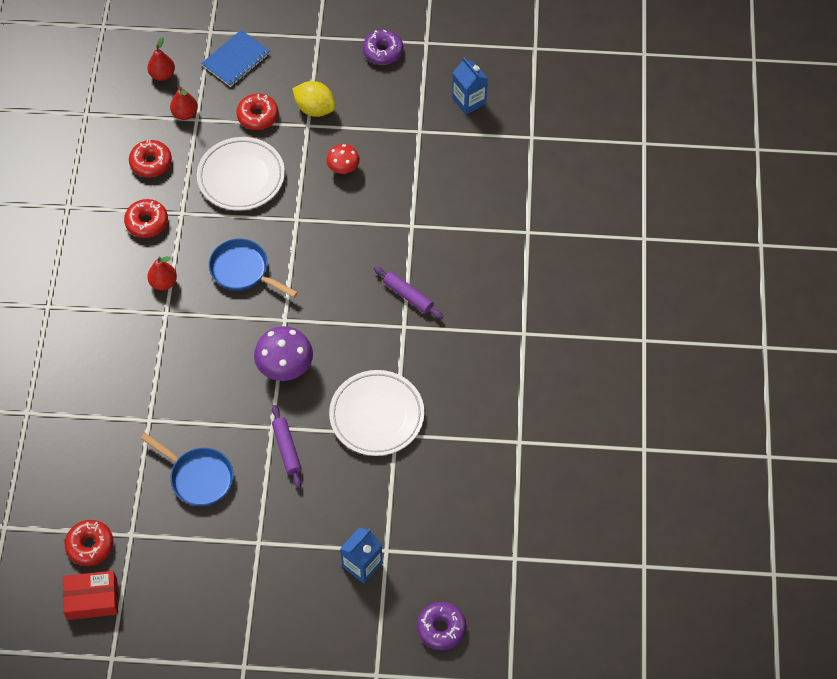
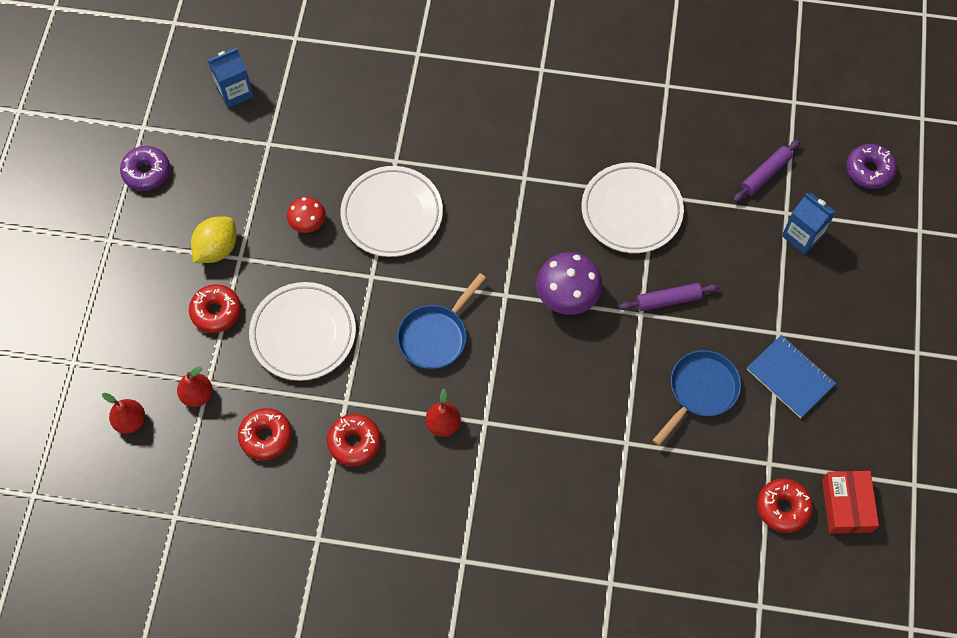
camera: 85 degrees left, 5 degrees up
(236, 60) = (125, 333): blue notebook -> blue notebook (790, 377)
(357, 228) = (392, 214): none -> white plate
(408, 296) = (486, 171): purple rolling pin -> purple rolling pin (765, 174)

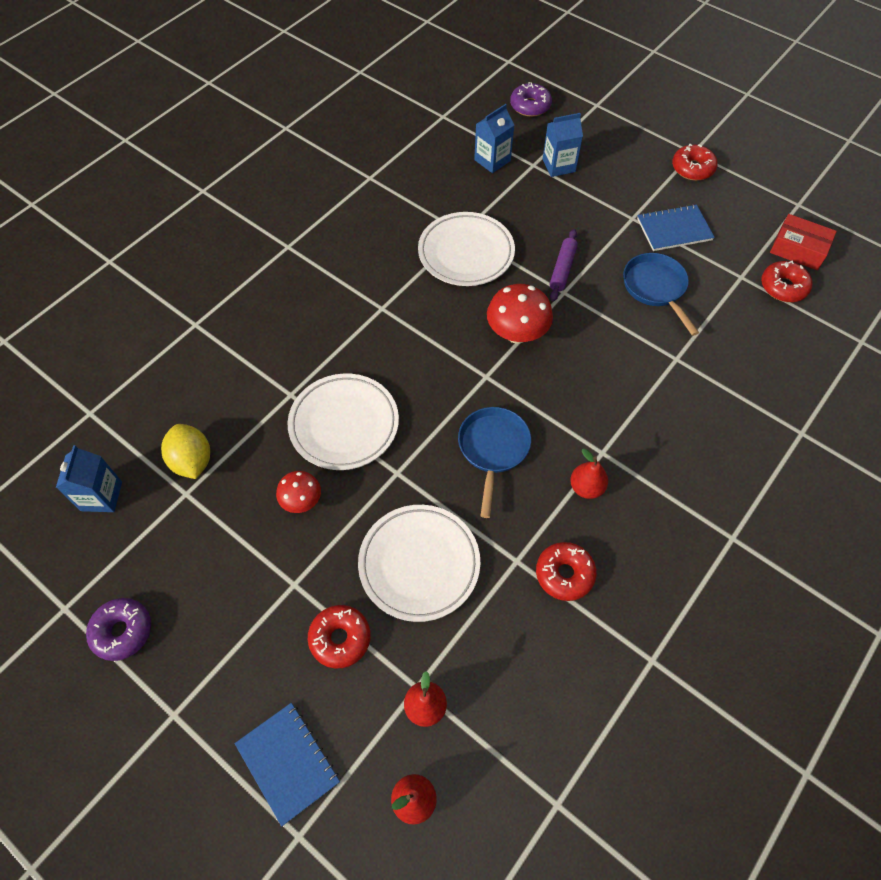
camera: 60 degrees left, 5 degrees down
(114, 328) = (288, 763): none -> blue notebook
(217, 249) = (268, 602): yellow lemon -> yellow lemon (192, 461)
(266, 437) = (513, 657): red donut -> red donut (692, 168)
(436, 336) = (493, 449): blue pan -> blue pan turned 150 degrees counterclockwise
(567, 297) = (517, 334): purple mushroom -> red mushroom
(765, 174) = (492, 160): purple rolling pin -> blue carton

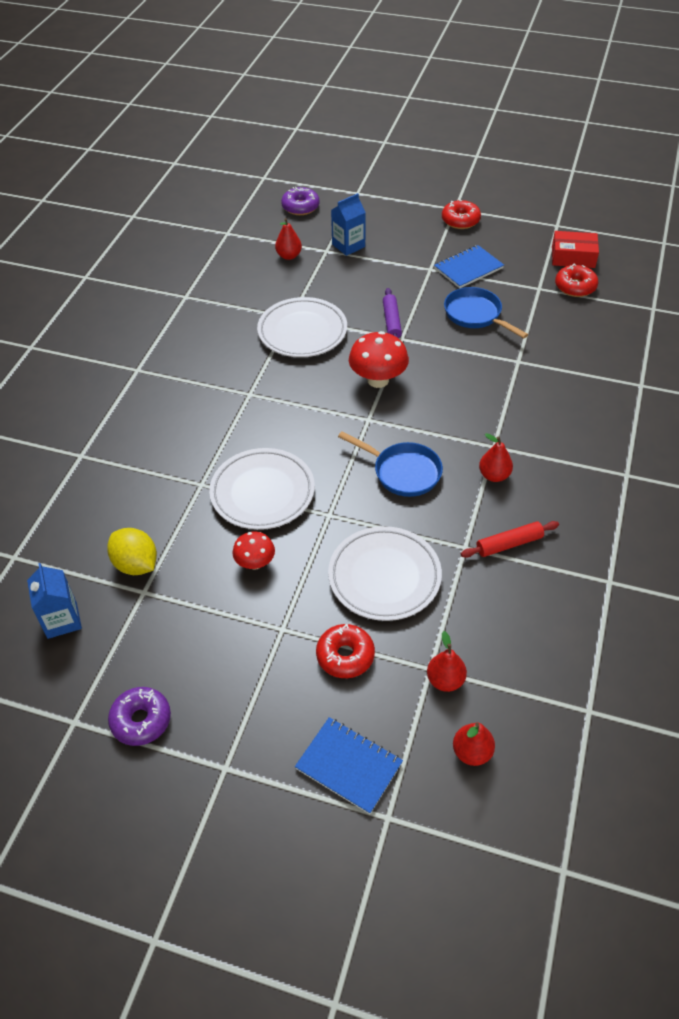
camera: 20 degrees left, 10 degrees down
(492, 160) = (289, 256): blue carton -> red pear
(493, 449) = (402, 472): blue pan -> blue pan turned 135 degrees clockwise
(564, 574) = (509, 544): red donut -> red rolling pin

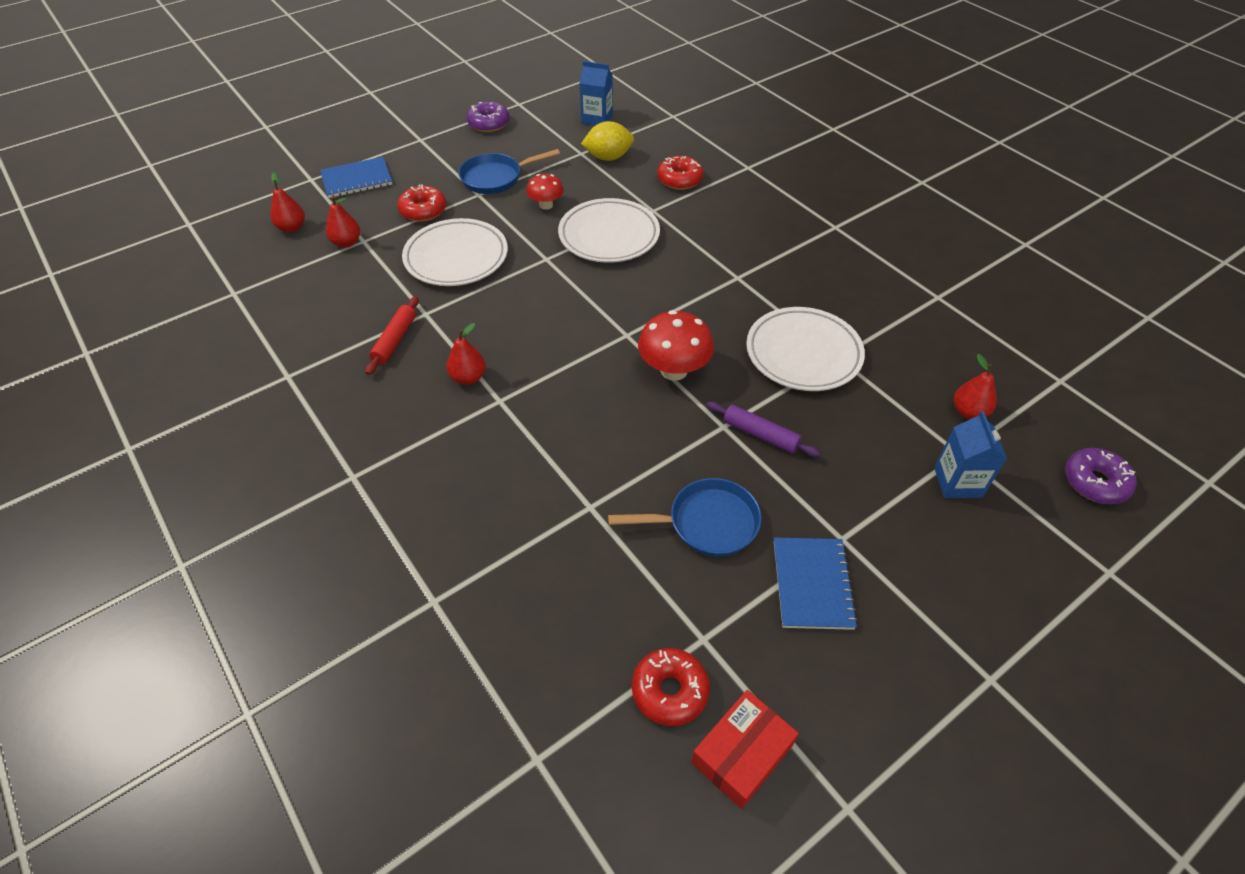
camera: 125 degrees right, 0 degrees up
(402, 472) = (540, 322): blue pan -> blue pan (496, 178)
(460, 220) = (948, 662): red donut -> red donut (679, 179)

